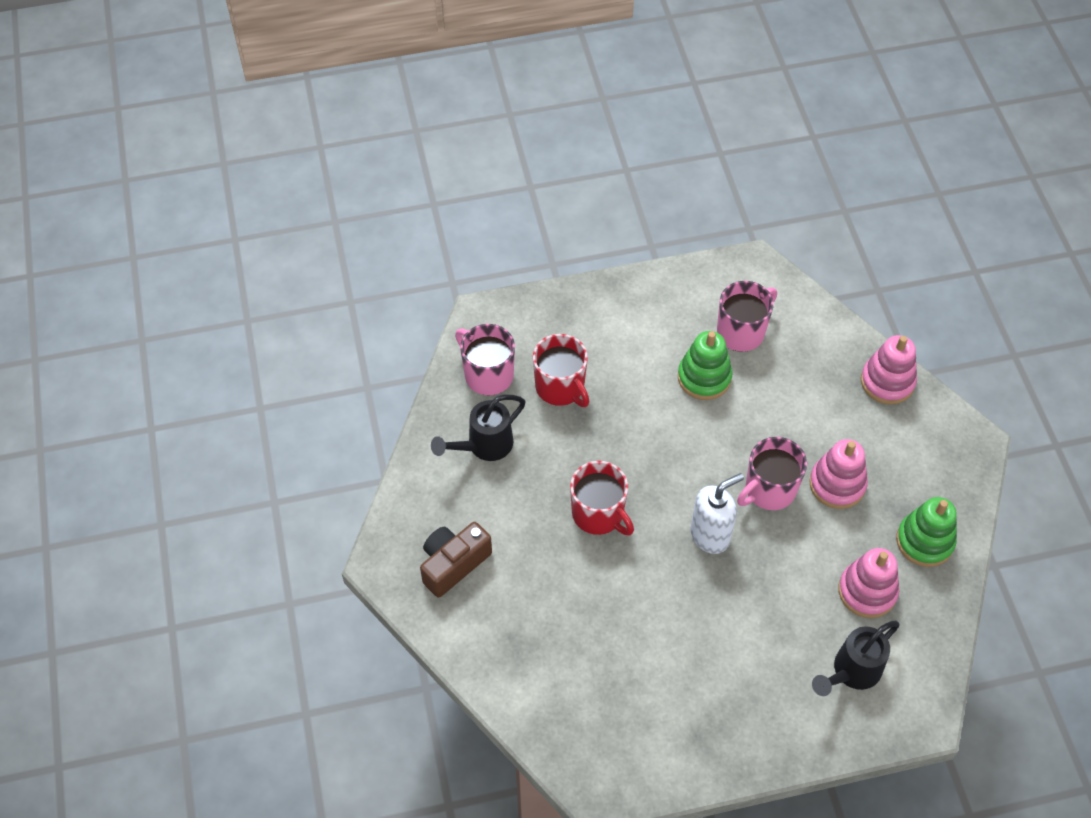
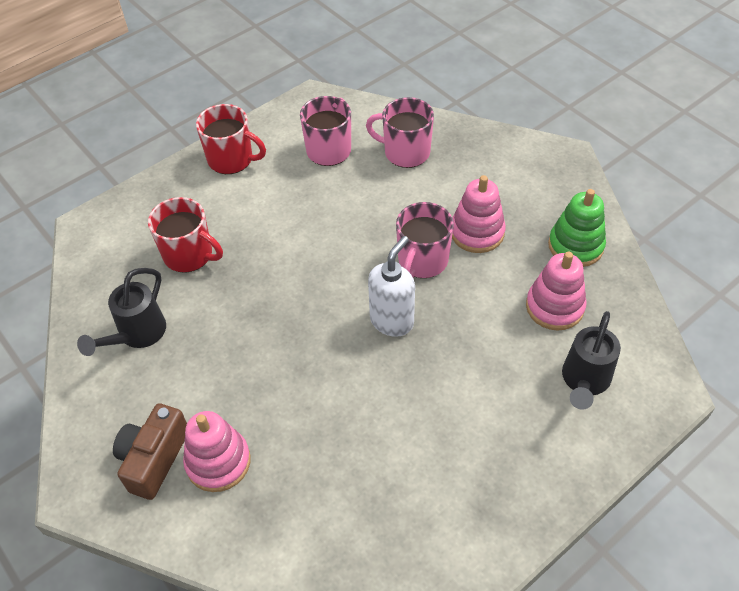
camera: 25 degrees left, 5 degrees down
(487, 374) = (113, 272): pink mug -> pink mug (405, 152)
(599, 514) = (279, 347): red mug -> red mug (232, 159)
(704, 377) = (316, 196): green stacking toy -> none
(887, 382) = (470, 140): pink stacking toy -> pink stacking toy (218, 462)

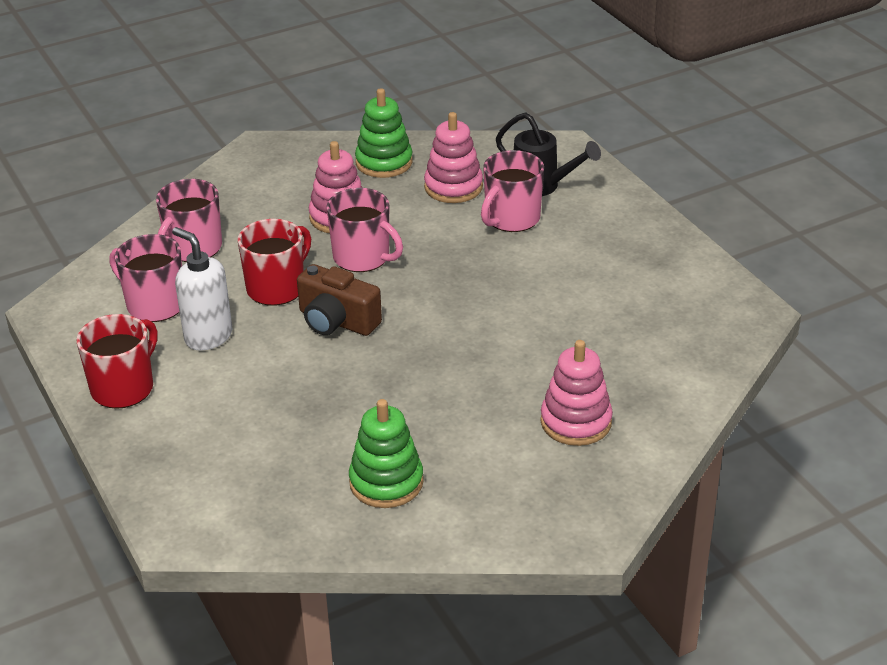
camera: 80 degrees left, 15 degrees down
(137, 335) = (386, 482): black watering can -> green stacking toy
(154, 459) = (561, 470): brown camera -> brown camera (337, 321)
(189, 255) = (275, 432): red mug -> red mug (277, 288)
(392, 321) = (434, 287): white soap dispenser -> white soap dispenser (208, 336)
(517, 363) = (511, 218): none -> pink mug

